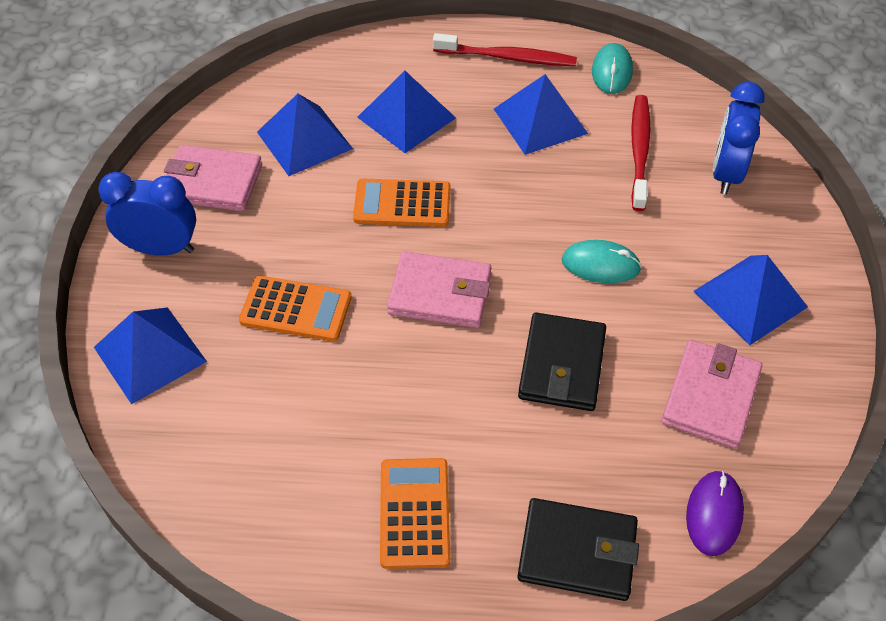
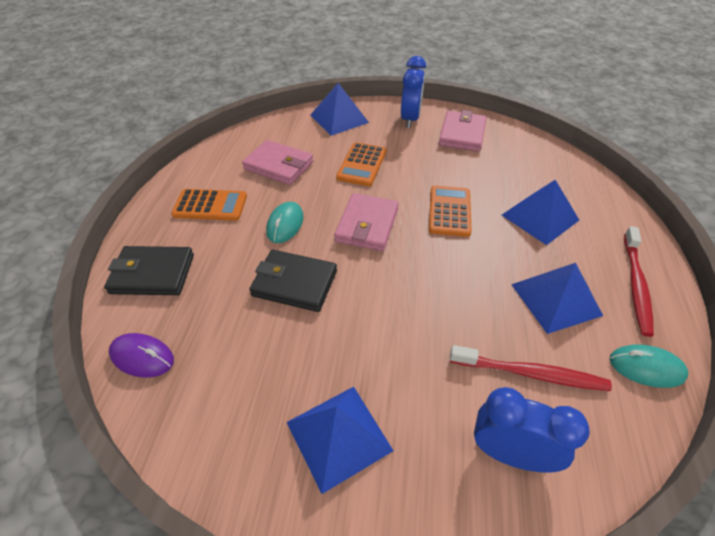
camera: 95 degrees right, 5 degrees down
(304, 140) = (505, 169): blue pyramid -> none
(577, 552) = (152, 274): black wallet -> black wallet turned 75 degrees clockwise
(600, 265) = (388, 320): turquoise mouse -> turquoise mouse (285, 224)
(710, 397) = (242, 376): pink wallet -> pink wallet (279, 165)

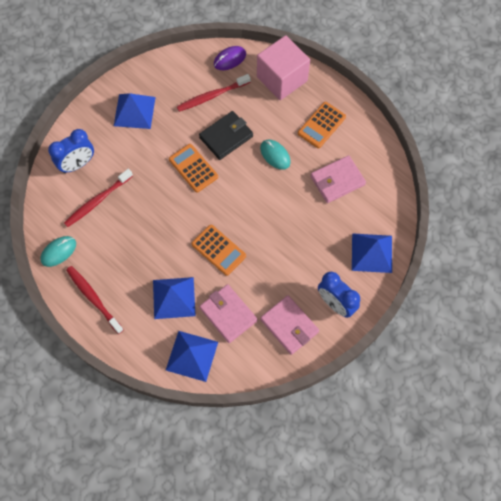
camera: 125 degrees right, 20 degrees up
(152, 274) = (282, 79): black wallet -> pink cube
(233, 339) = (212, 96): none -> red toothbrush
(362, 164) = (302, 231): orange calculator -> orange calculator (193, 168)
(367, 225) = (242, 196): pink wallet -> pink wallet (228, 314)
(556, 299) = (119, 249): blue pyramid -> blue pyramid (192, 355)

